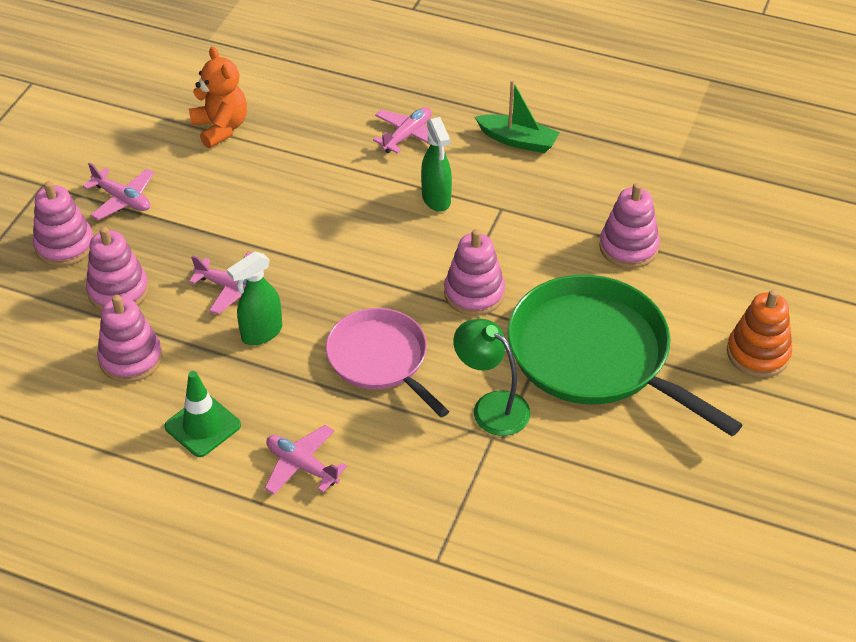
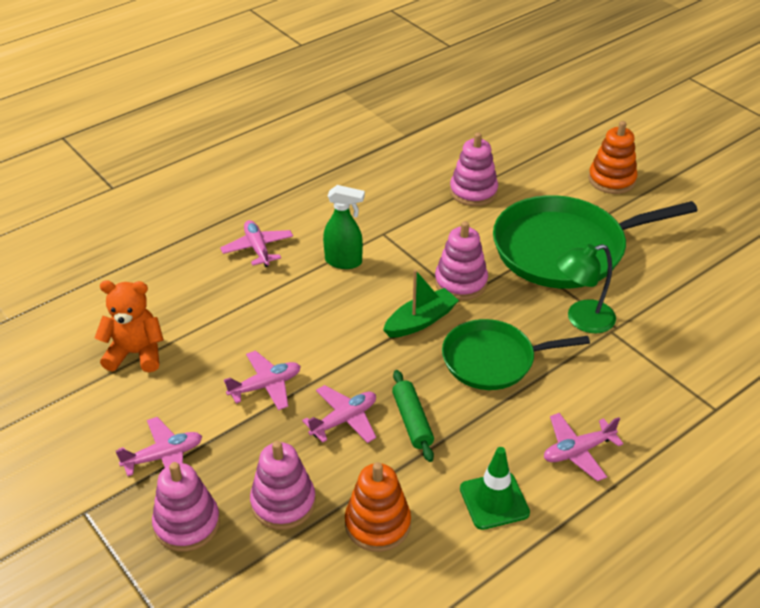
camera: 60 degrees left, 5 degrees down
(131, 358) = (377, 524): pink stacking toy -> orange stacking toy
(238, 221) = (265, 386): none -> pink plane
(261, 333) = (412, 421): green spray bottle -> green rolling pin
(380, 359) = (493, 360): pink pan -> green pan
(518, 140) = (319, 196): green boat -> green boat (420, 321)

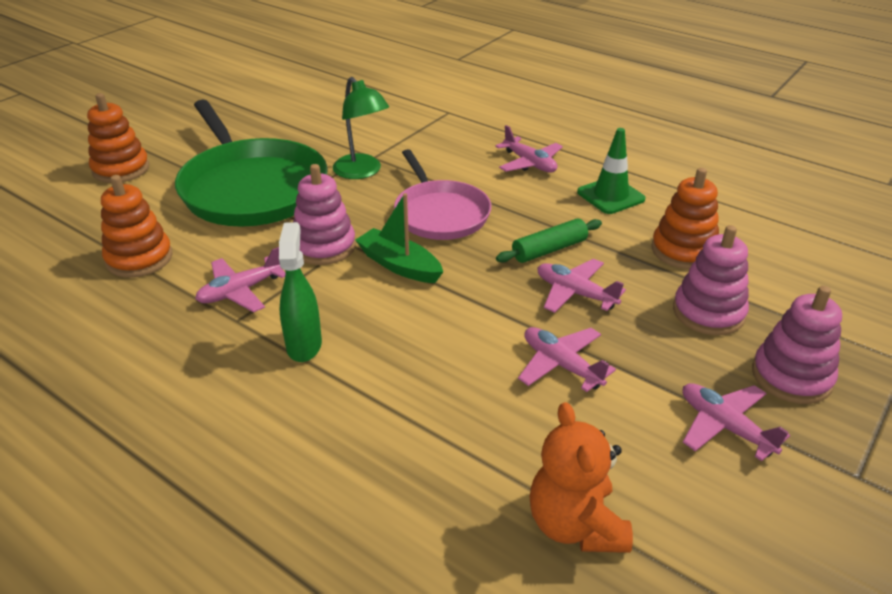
camera: 105 degrees left, 5 degrees down
(258, 248) = (289, 445): pink plane -> pink plane (240, 291)
(473, 191) = (139, 258): pink stacking toy -> orange stacking toy
(493, 360) = (440, 213): green pan -> pink pan

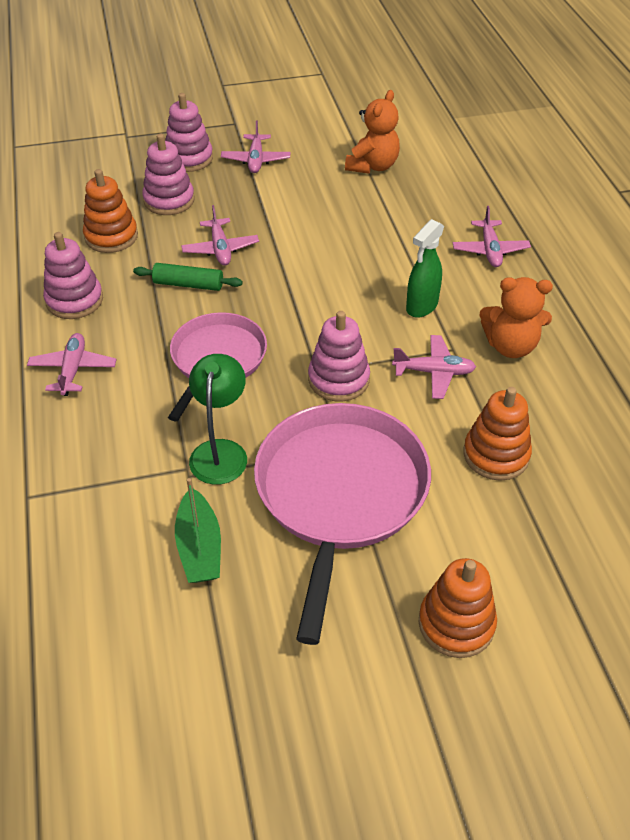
camera: 140 degrees left, 10 degrees up
(173, 353) = (510, 346): none -> orange teddy bear
(252, 188) = (339, 494): green pan -> pink pan
(399, 265) = (302, 330): green boat -> green boat (199, 547)
(561, 365) = (289, 219): pink plane -> pink plane (490, 250)
(610, 196) = (74, 300): green traffic cone -> pink stacking toy

